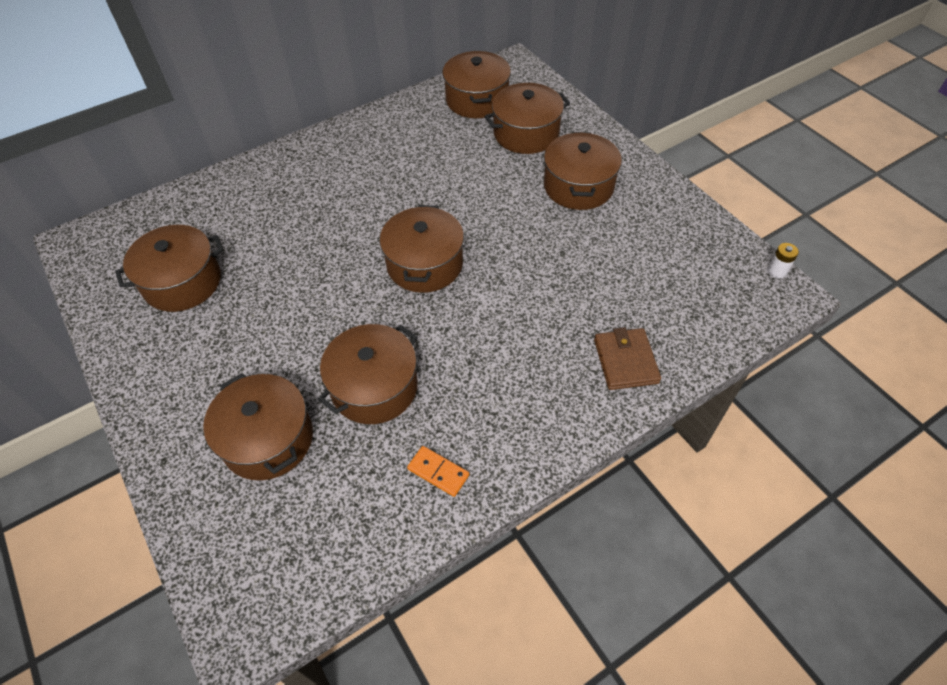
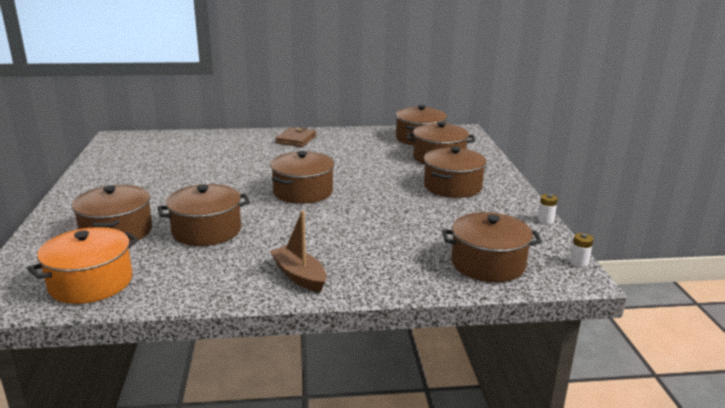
camera: 25 degrees right, 30 degrees down
(182, 282) = (151, 163): brown pot -> brown pot (488, 264)
(324, 543) = (91, 283): none -> orange pot
(438, 472) = (200, 277): orange domino -> none
(539, 418) = (299, 276): none -> brown boat
(625, 361) = (397, 270): brown wallet -> brown wallet (296, 139)
(706, 211) = (545, 220): none -> white battery

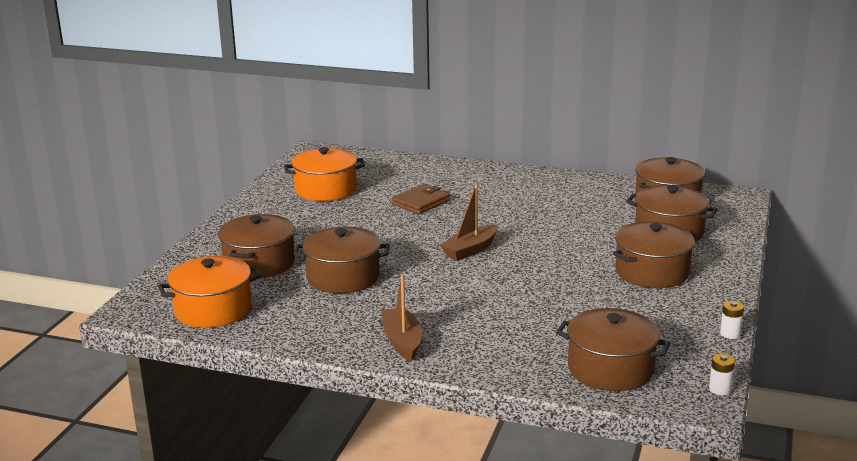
camera: 25 degrees right, 0 degrees up
(145, 164) = (325, 189): none -> orange pot
(296, 139) = (510, 181): brown wallet -> brown wallet (421, 202)
(303, 192) = (470, 250): brown pot -> brown boat

